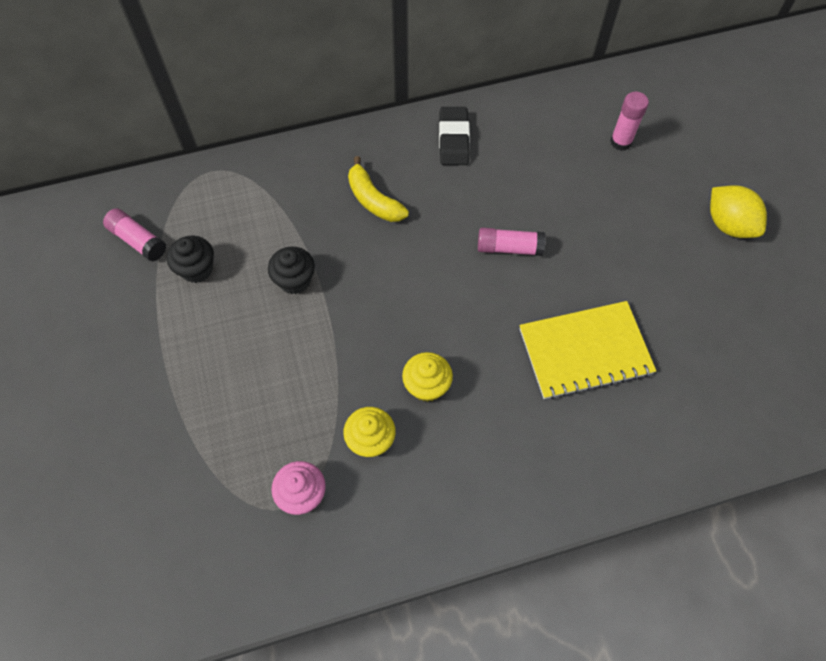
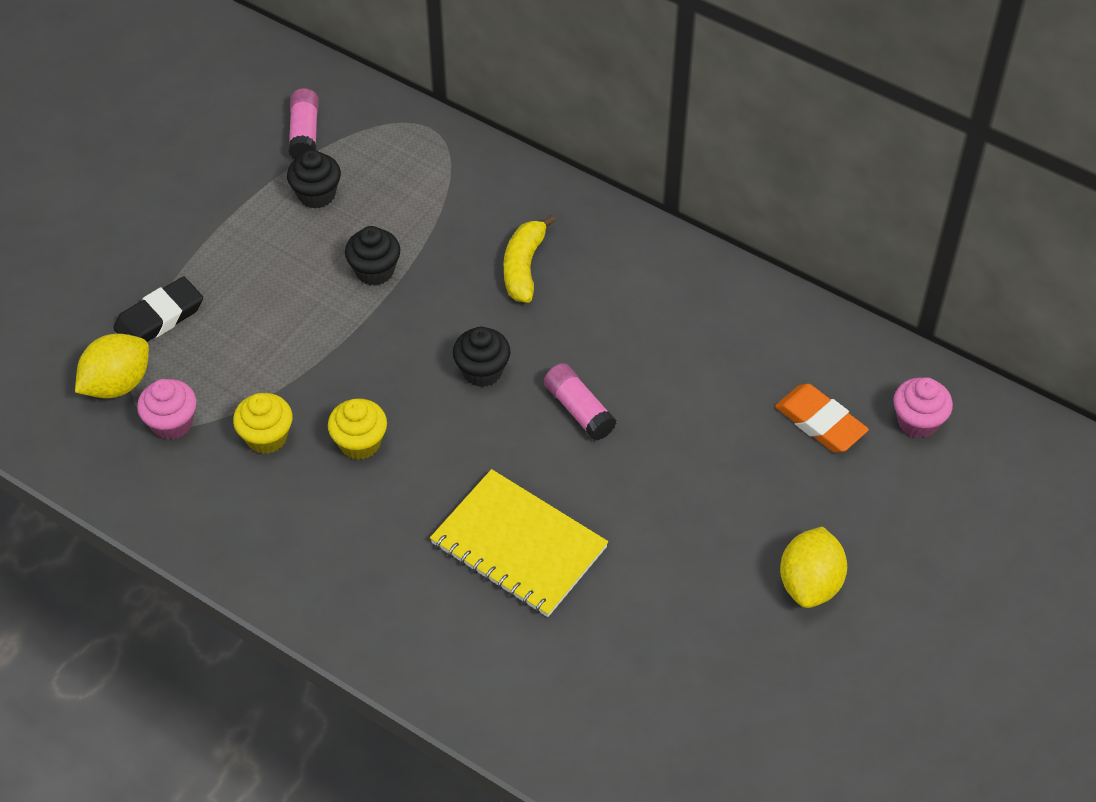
camera: 50 degrees right, 10 degrees down
(233, 508) = (117, 384): none -> yellow lemon
(433, 277) = (482, 371): none -> black cupcake
(453, 139) = (666, 280): black eraser -> black eraser (159, 317)
(621, 142) = (820, 422): pink glue stick -> orange eraser
(657, 101) = (917, 421): none -> pink cupcake

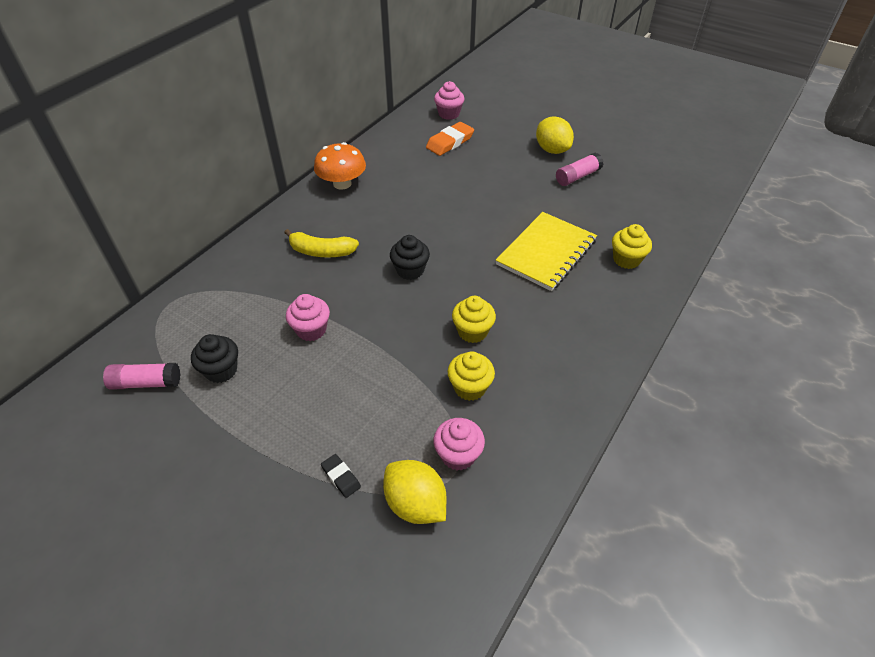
camera: 90 degrees left, 5 degrees down
(159, 317) = (341, 477): black eraser -> black eraser, size x0.55
(374, 271) = (311, 330): black cupcake -> pink cupcake
(500, 657) = (626, 259): none -> yellow cupcake
(579, 410) = (442, 227): pink glue stick -> pink glue stick (577, 176)
(686, 278) = (342, 183): none -> orange mushroom
(810, 583) = (552, 150): yellow lemon -> yellow lemon turned 45 degrees clockwise

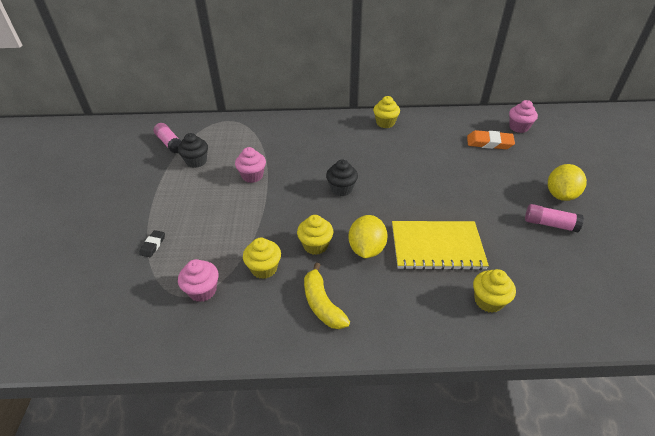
camera: 55 degrees right, 5 degrees down
(321, 251) = (318, 146): yellow banana -> yellow banana (322, 304)
(342, 183) = (385, 123): orange mushroom -> yellow cupcake
(415, 504) = (152, 288): yellow lemon -> yellow lemon (366, 249)

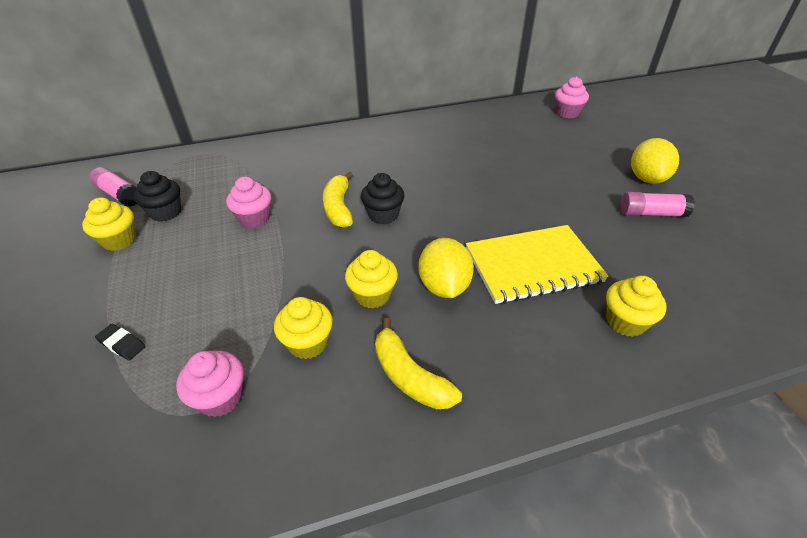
camera: 15 degrees left, 0 degrees up
(153, 245) = (122, 344): black eraser -> black eraser turned 60 degrees counterclockwise
(312, 178) = (338, 208): none -> yellow banana
(385, 123) = (411, 129): yellow cupcake -> yellow cupcake (119, 240)
(489, 143) = (542, 134): orange eraser -> none

